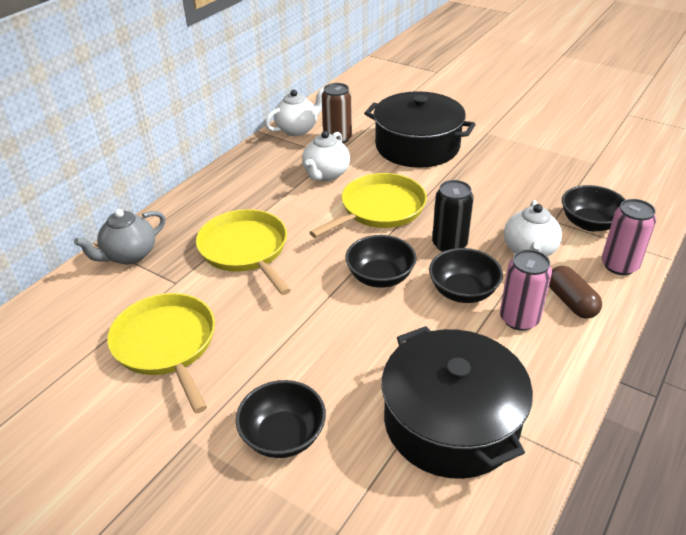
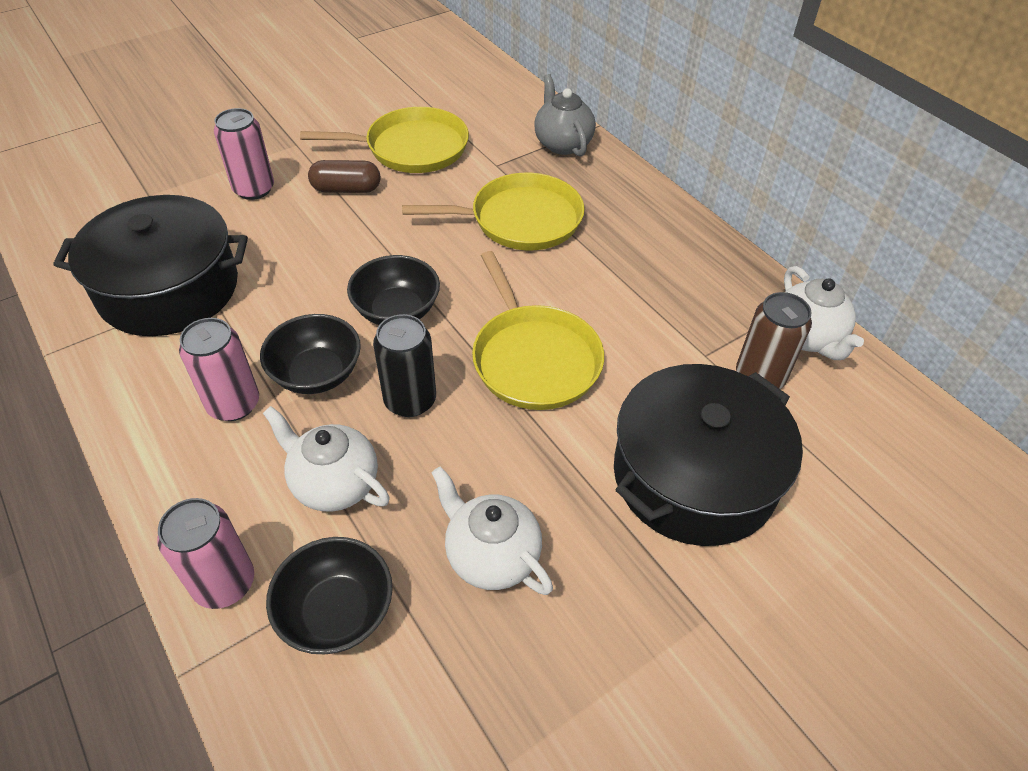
camera: 110 degrees right, 10 degrees up
(283, 435) = (254, 189): black bowl -> pink can
(326, 174) = (652, 331): white teapot -> white teapot (491, 556)
(571, 302) = (214, 474): brown capsule -> brown capsule (346, 189)

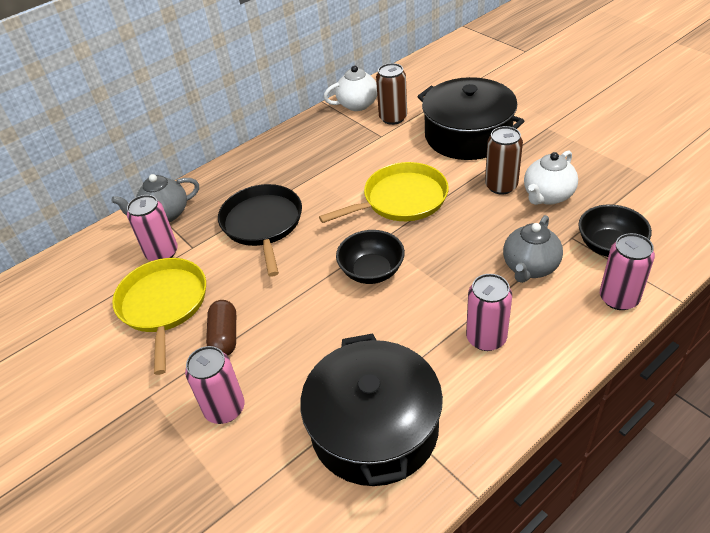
camera: 90 degrees left, 5 degrees down
(317, 374) = (443, 299): black bowl -> none
(334, 484) = (530, 267): white teapot -> grey teapot
(410, 400) = (452, 247): black can -> none
(494, 144) = (162, 253): none -> pink can
(520, 220) = (263, 224): yellow pan -> black pan
(535, 493) = (501, 186): none -> brown can

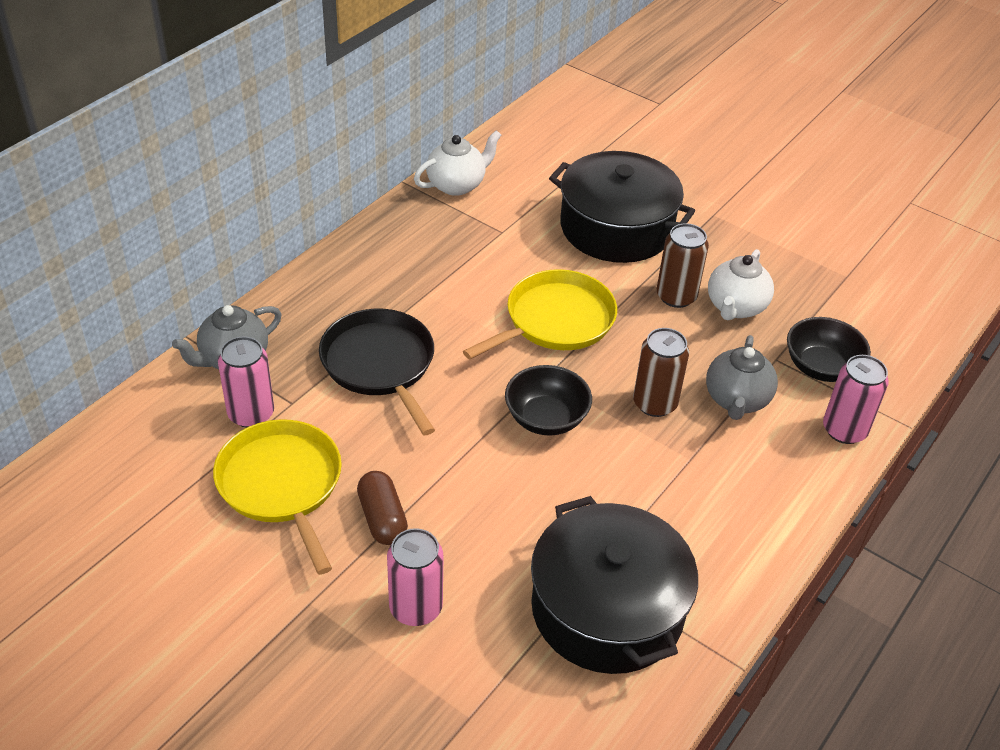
camera: 20 degrees left, 0 degrees up
(393, 118) = (510, 205): brown can -> brown can (654, 403)
(486, 338) = (707, 490): pink can -> none

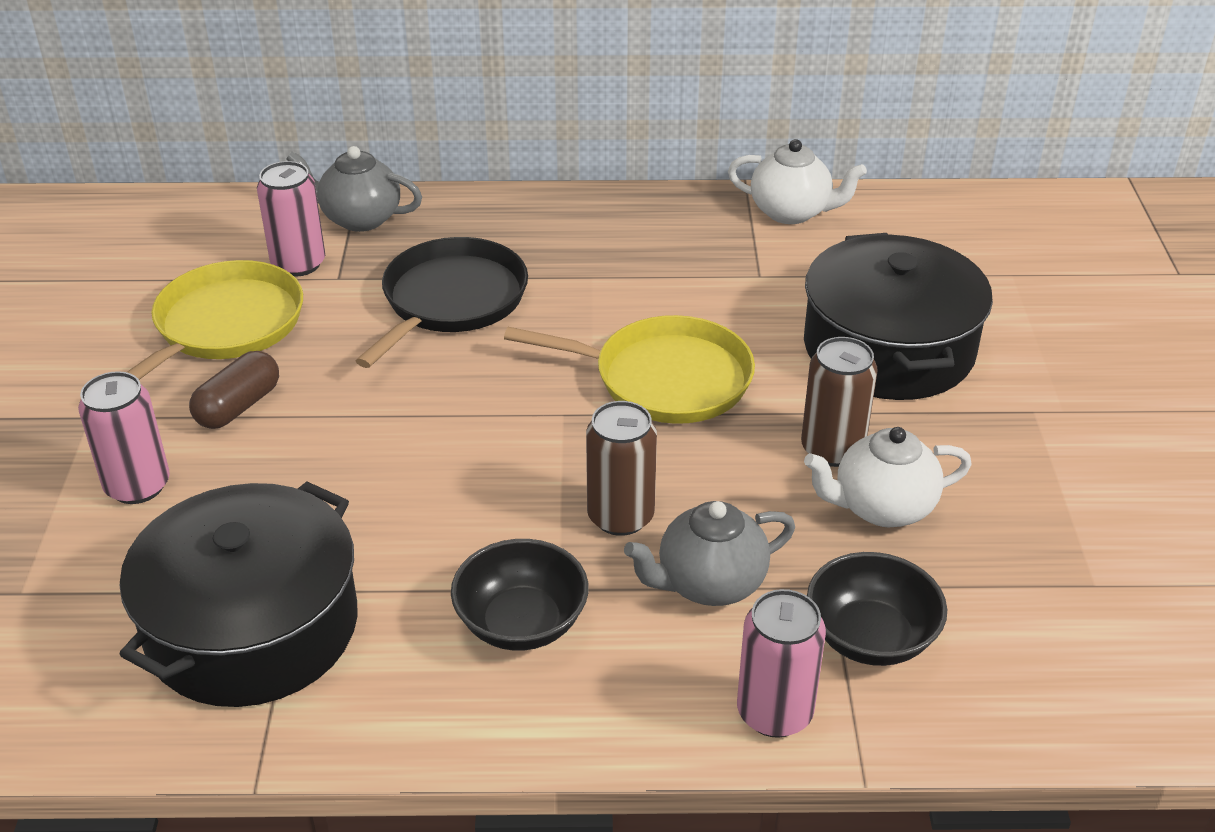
camera: 55 degrees right, 5 degrees down
(546, 418) = (499, 445): black bowl -> black bowl (521, 623)

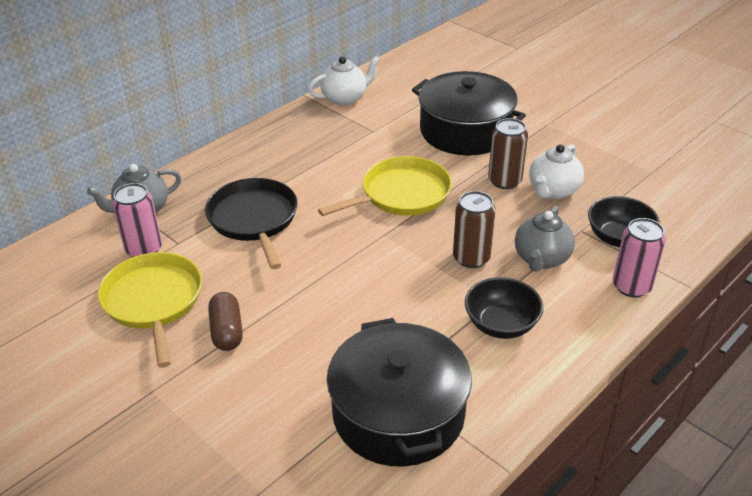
camera: 45 degrees left, 0 degrees up
(138, 486) = (237, 401): pink can -> none

